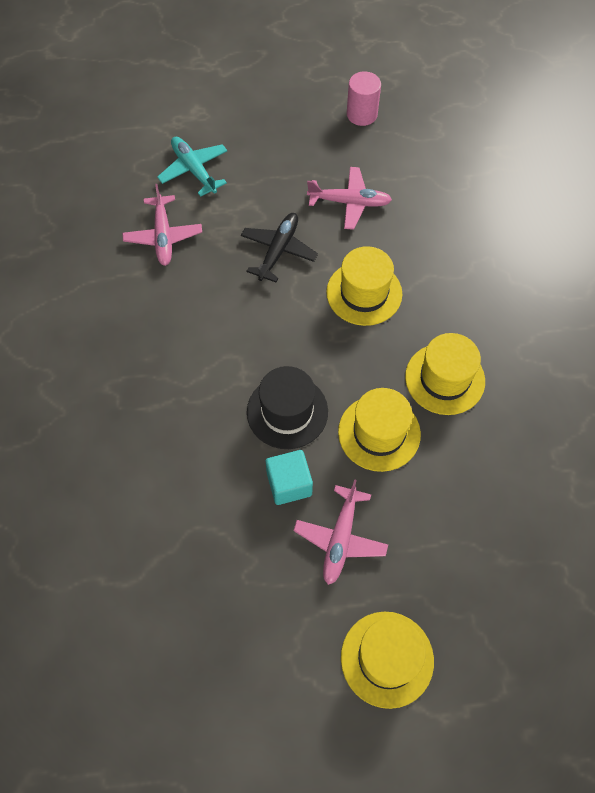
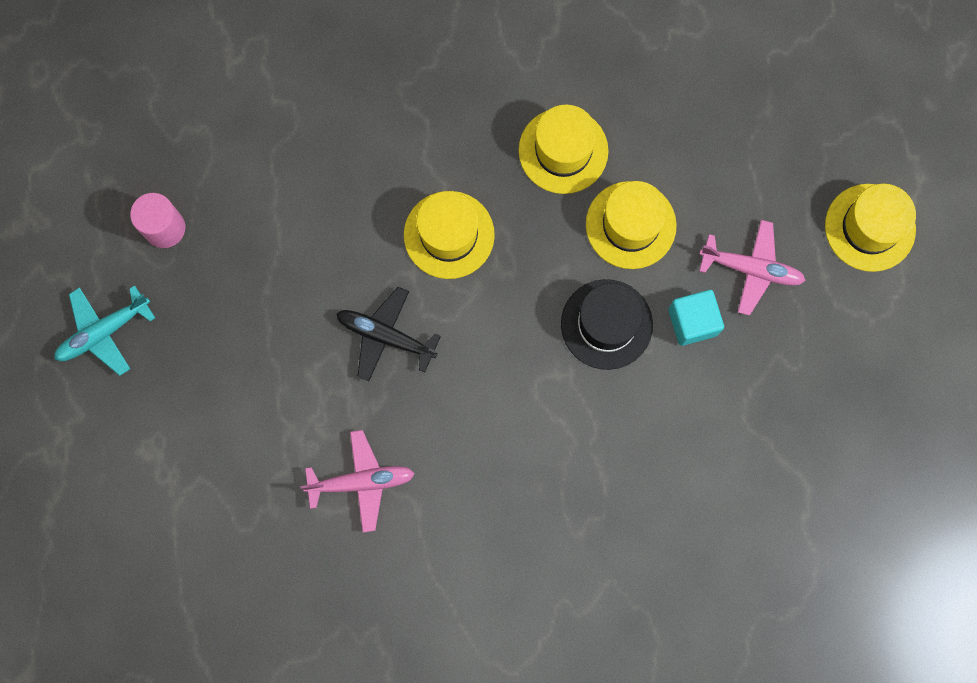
camera: 90 degrees left, 15 degrees up
(194, 170) = (253, 448): turquoise plane -> turquoise plane (103, 332)
(350, 202) = (313, 247): pink plane -> none

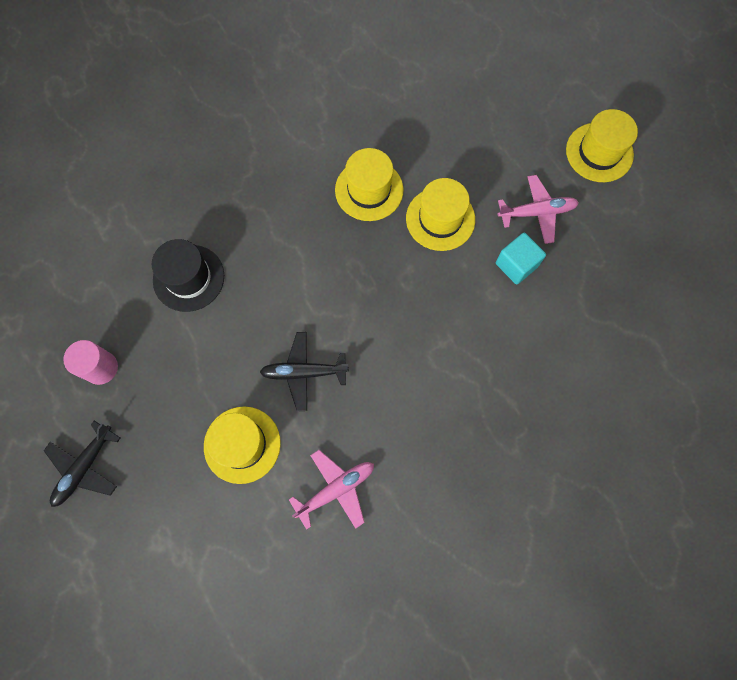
camera: 25 degrees left, 5 degrees down
(103, 332) = (84, 467): turquoise plane -> black plane
(449, 235) = (316, 280): yellow hat -> yellow hat (242, 444)
(606, 324) = (458, 293): black hat -> black hat (188, 278)

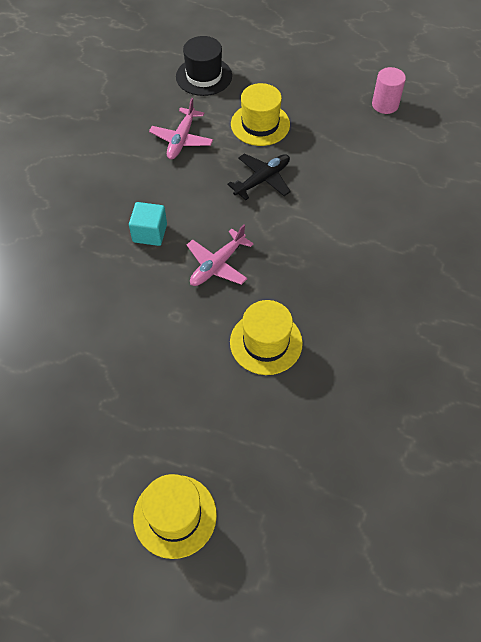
camera: 140 degrees right, 15 degrees down
(84, 467) = (334, 64): black plane -> none
(188, 278) = (396, 179): black hat -> black hat (204, 76)
(369, 190) = (343, 323): yellow hat -> none
(516, 265) = (174, 351): turquoise cube -> turquoise cube (150, 233)
(537, 212) = (190, 408): pink plane -> pink plane (217, 265)

